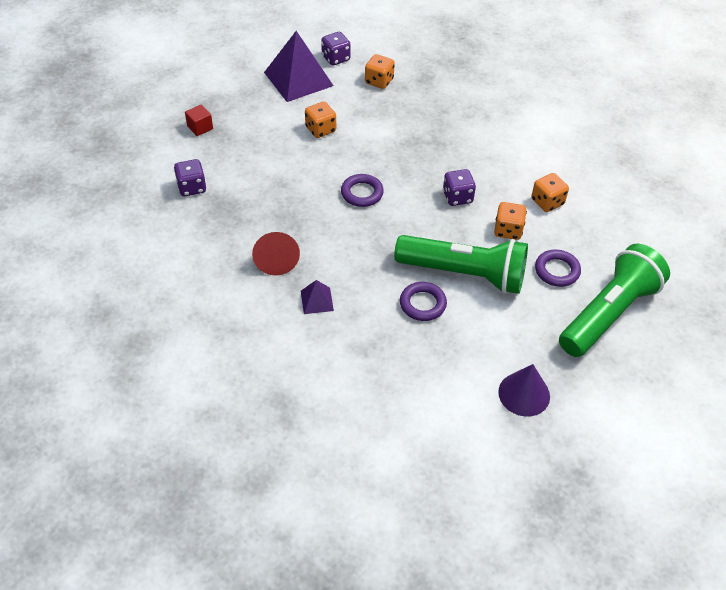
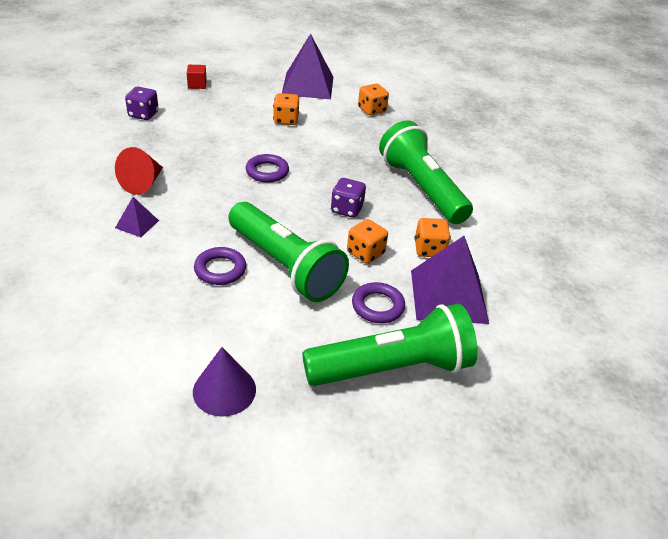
camera: 30 degrees right, 10 degrees down
(336, 58) = (353, 84): purple dice -> none
(492, 146) = (422, 188): none -> green flashlight
(593, 235) = (448, 296): none -> purple pyramid

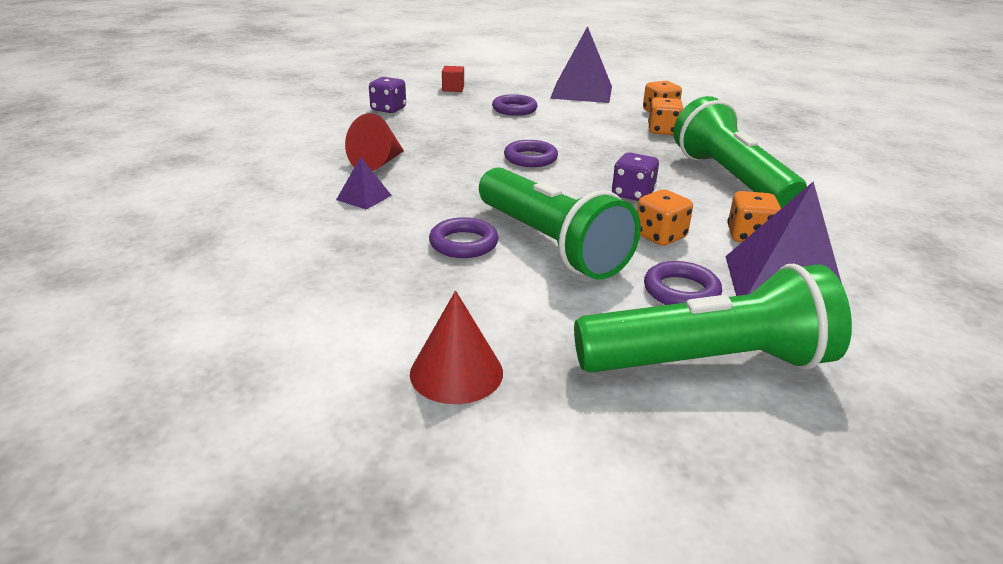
camera: 10 degrees right, 10 degrees down
(224, 390) = (456, 372): purple cone -> red cone
(251, 110) = (514, 109): none -> purple ring
(286, 120) = (555, 118): orange dice -> orange dice (663, 131)

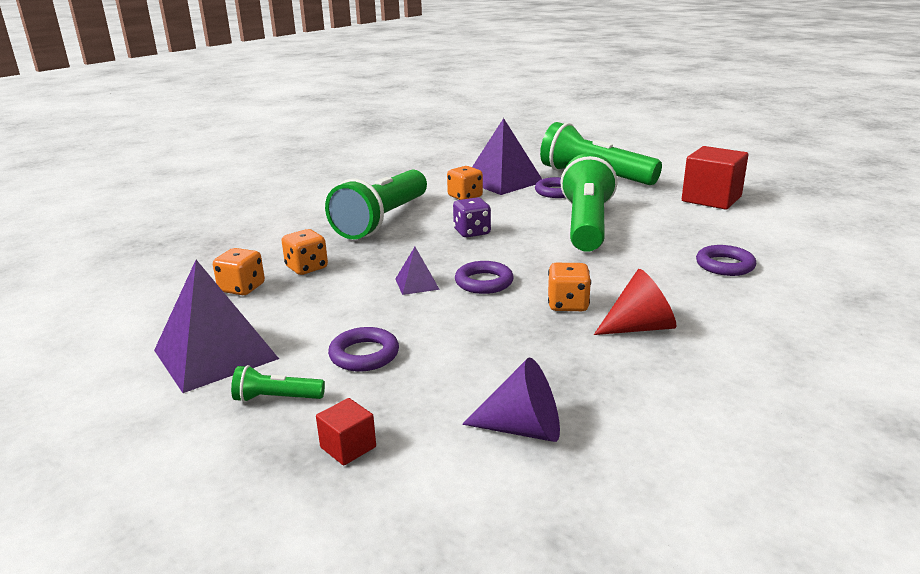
camera: 135 degrees left, 5 degrees down
(364, 197) = (687, 294): purple pyramid -> purple pyramid (417, 284)
(388, 109) = (523, 429): purple dice -> purple cone
(456, 372) = (711, 199): red cone -> red cube
(463, 243) = (643, 240): purple ring -> purple ring (725, 265)
(515, 90) = (276, 398): none -> green flashlight
(660, 236) = (513, 210): orange dice -> orange dice (568, 304)

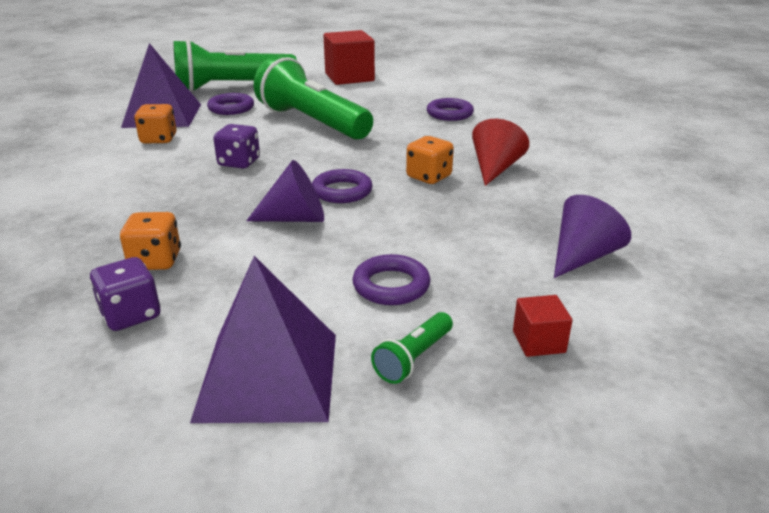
camera: 55 degrees left, 5 degrees up
(242, 288) = (131, 315): orange dice -> purple dice
(382, 220) = (125, 189): green flashlight -> none
(417, 284) = (295, 218): purple pyramid -> purple cone

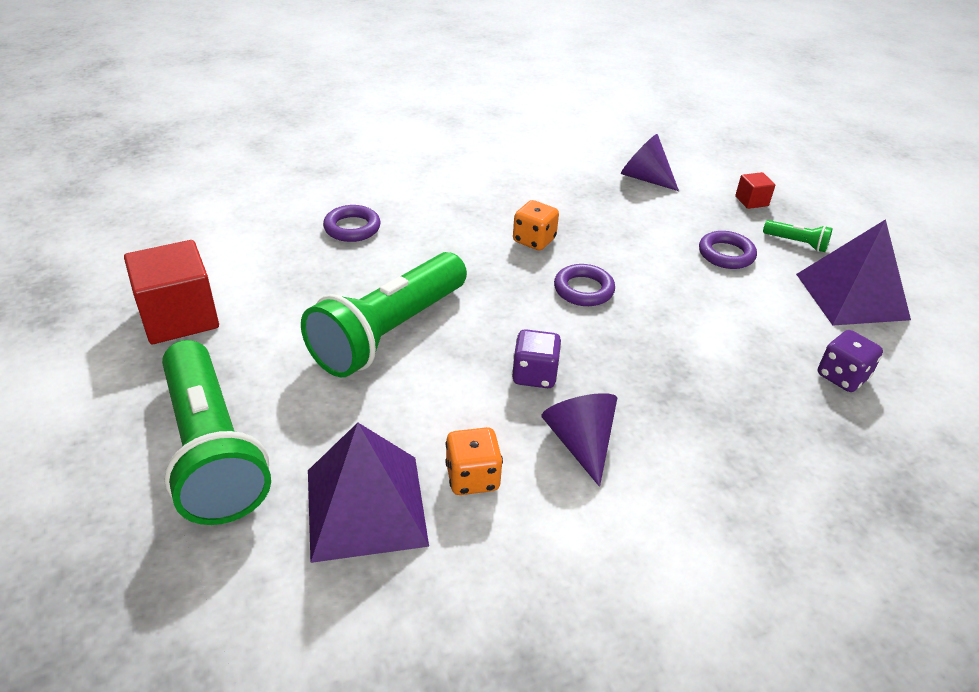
camera: 100 degrees left, 10 degrees up
(155, 261) = (765, 385): orange dice -> none
(231, 108) = (329, 426): purple ring -> none
(295, 218) = (650, 312): purple cone -> purple cone (580, 443)
(495, 168) = (505, 205): red cone -> none

